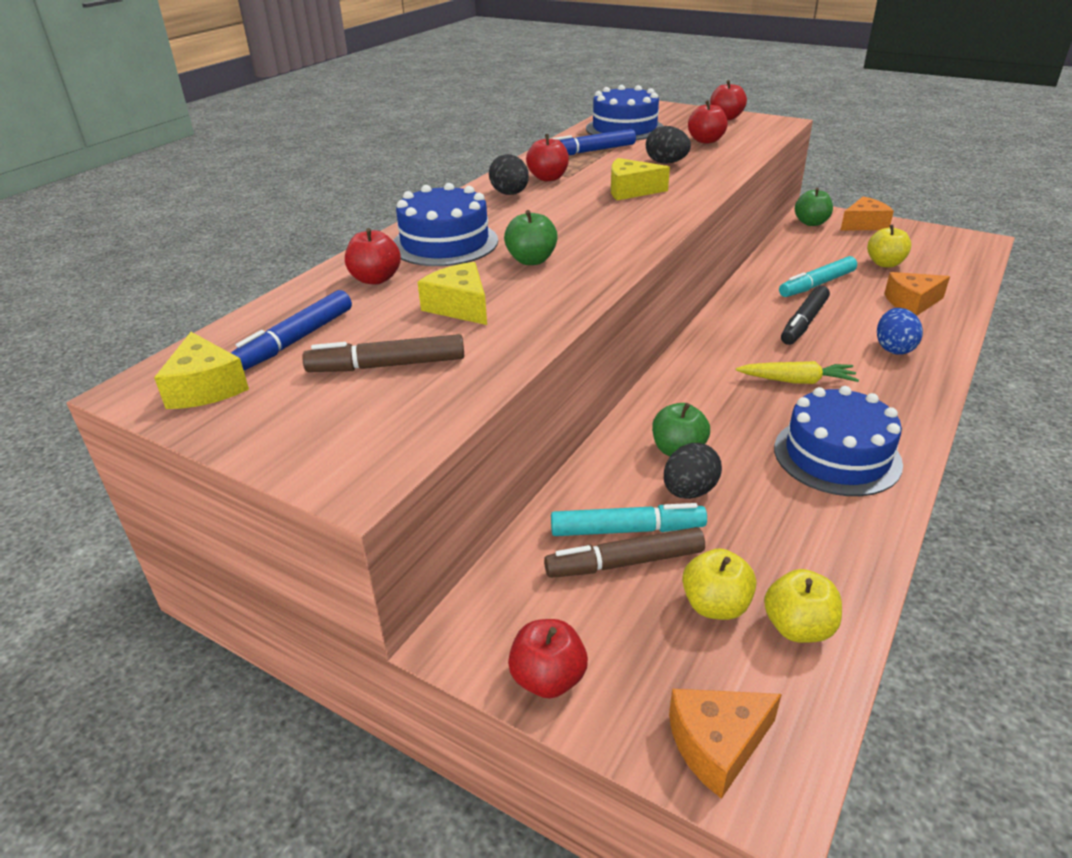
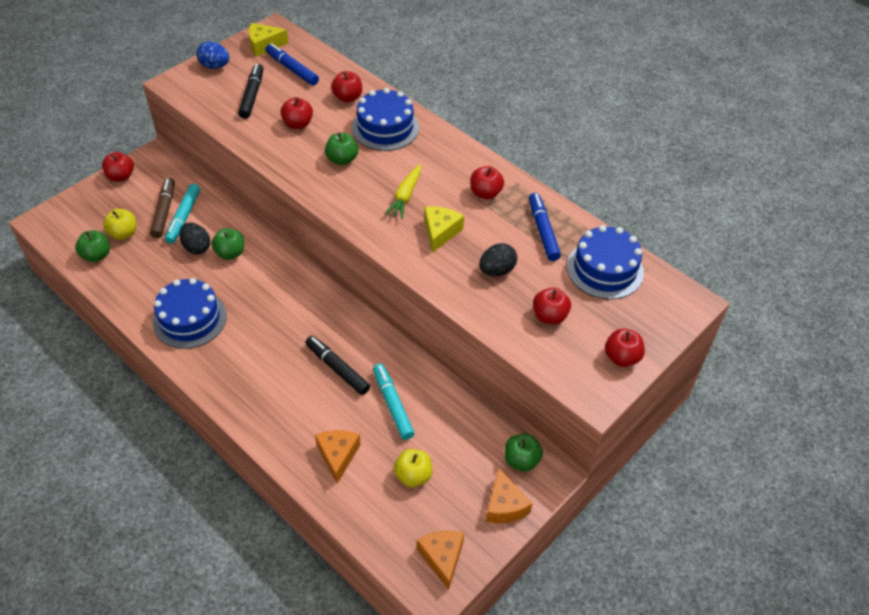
camera: 100 degrees right, 15 degrees up
(387, 365) = (252, 95): brown marker -> black marker
(459, 307) = (298, 124): yellow cheese -> red apple
(510, 194) = (459, 168): black egg -> none
(717, 745) = (66, 214): orange cheese -> orange cheese (442, 558)
(797, 381) = (267, 332): yellow carrot -> yellow carrot (405, 196)
(798, 627) = (96, 255): yellow apple -> green apple
(893, 348) = (280, 406): blue egg -> blue egg (215, 66)

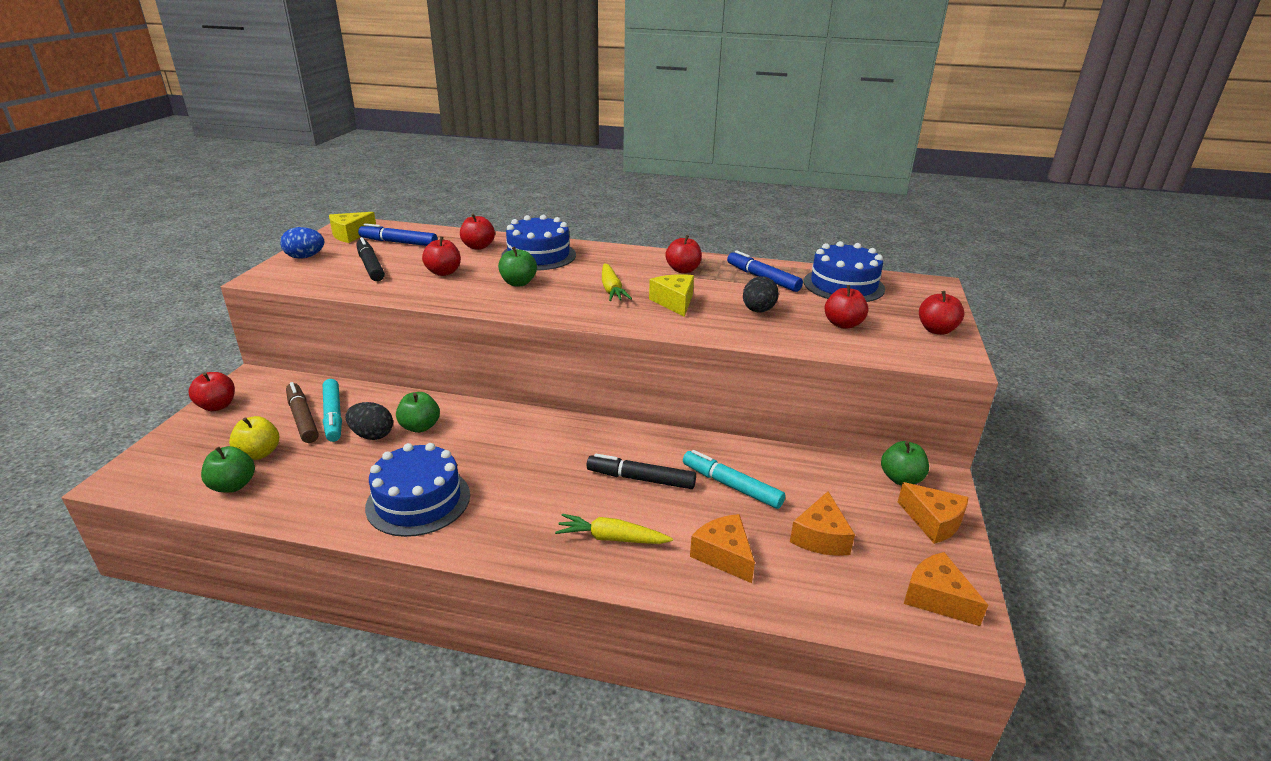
camera: 30 degrees left, 20 degrees down
(281, 407) = (611, 538): none -> yellow carrot
(413, 475) = (821, 537): yellow apple -> orange cheese

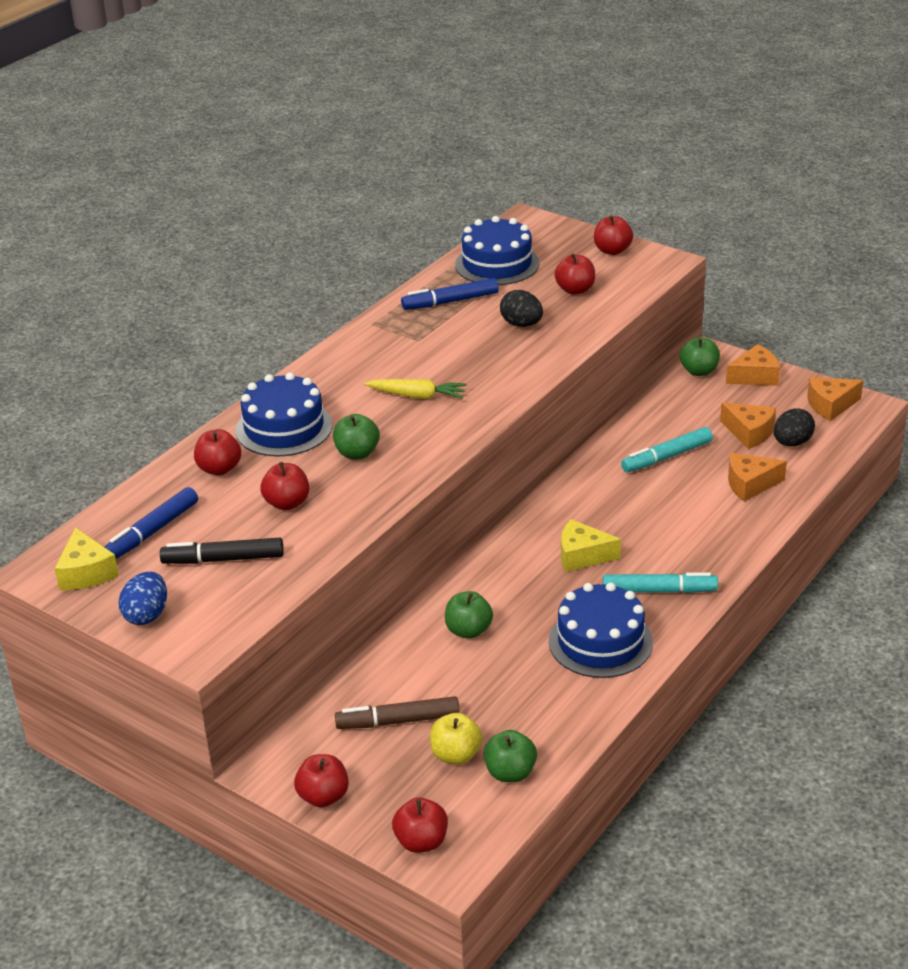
camera: 65 degrees left, 5 degrees up
(333, 416) = (406, 696): turquoise marker -> turquoise marker (659, 591)
(372, 435) = (466, 667): black egg -> black egg (792, 443)
(611, 538) = (705, 536): yellow carrot -> none
(641, 479) = (633, 503): black marker -> none
(674, 302) = (472, 365): yellow cheese -> yellow cheese (582, 556)
(683, 270) = (397, 342): red apple -> red apple (421, 842)

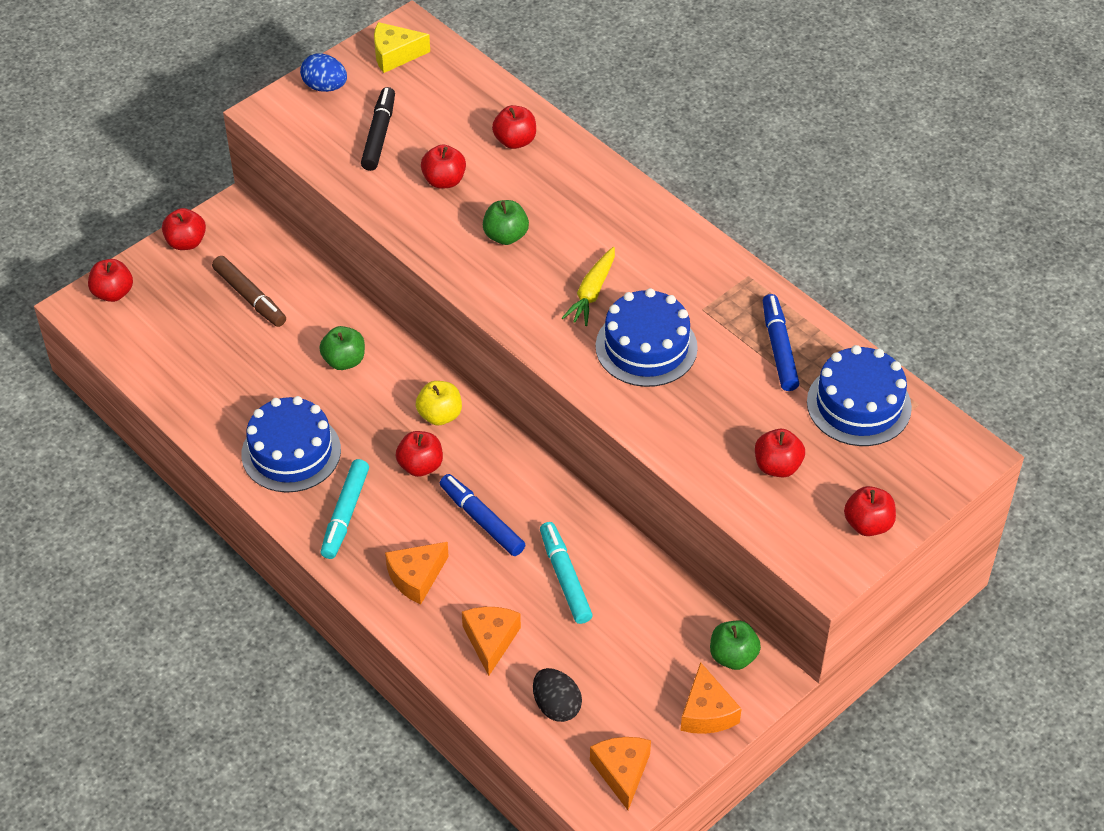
camera: 100 degrees right, 15 degrees up
(152, 532) = (436, 94): blue marker -> blue marker (482, 520)
(284, 428) = (567, 189): blue cake -> blue cake (646, 347)
(398, 721) = (250, 297): brown marker -> brown marker turned 135 degrees clockwise
(456, 755) = (194, 328): yellow apple -> yellow apple (440, 415)
(510, 773) = (159, 358): green apple -> none
(521, 324) = (711, 402): black egg -> none
(582, 556) = (420, 466): yellow cheese -> red apple
(749, 433) = (589, 670): orange cheese -> orange cheese (416, 577)

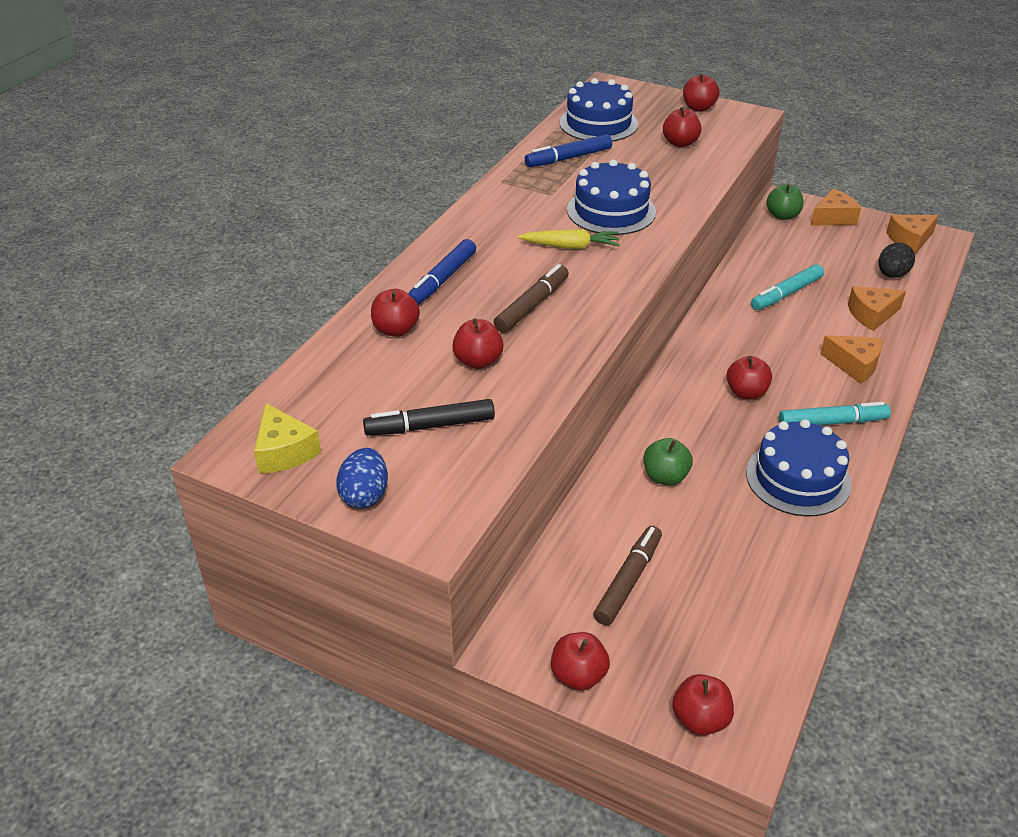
camera: 110 degrees left, 10 degrees down
(440, 415) = (684, 396): yellow apple -> none
(482, 520) = (771, 345): blue marker -> blue marker (442, 280)
(505, 236) = (532, 306): green apple -> brown marker

